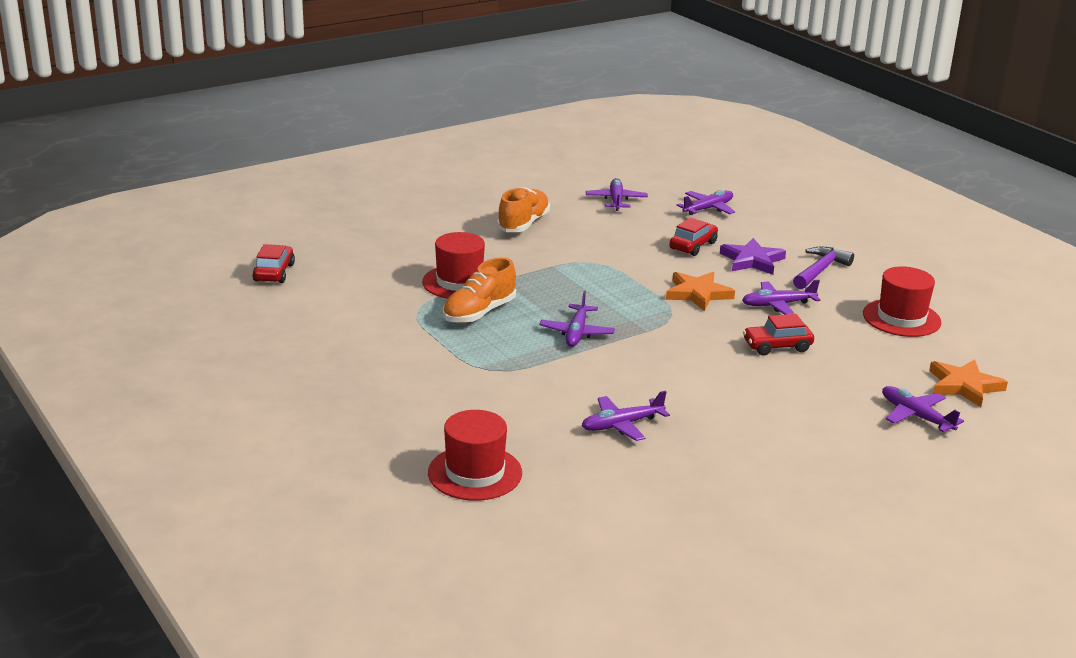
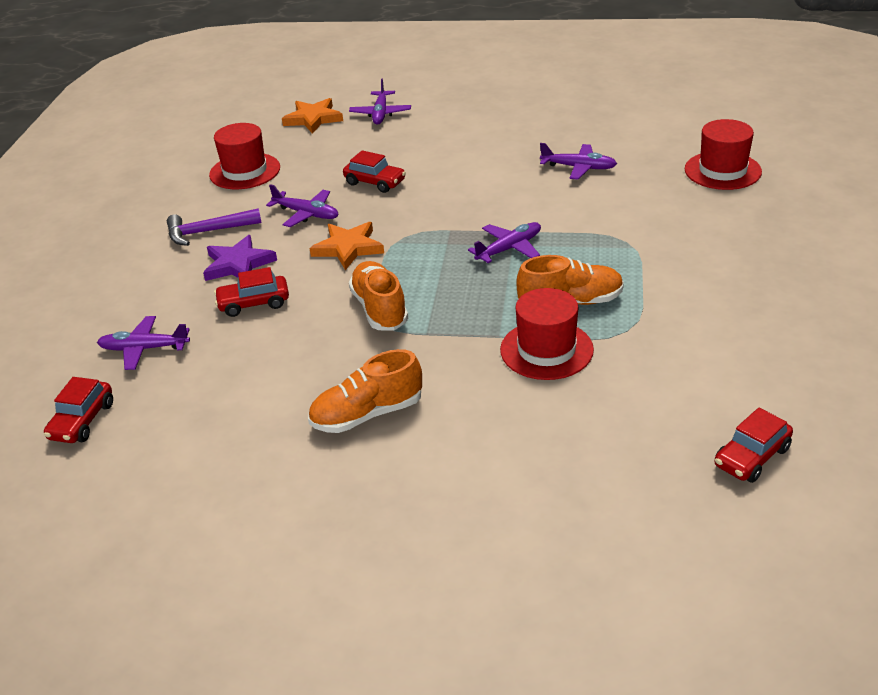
camera: 135 degrees left, 10 degrees up
(605, 268) = (379, 309): none -> orange shoe
(616, 201) = (207, 408): purple plane -> none
(671, 178) = (82, 421): none -> red car

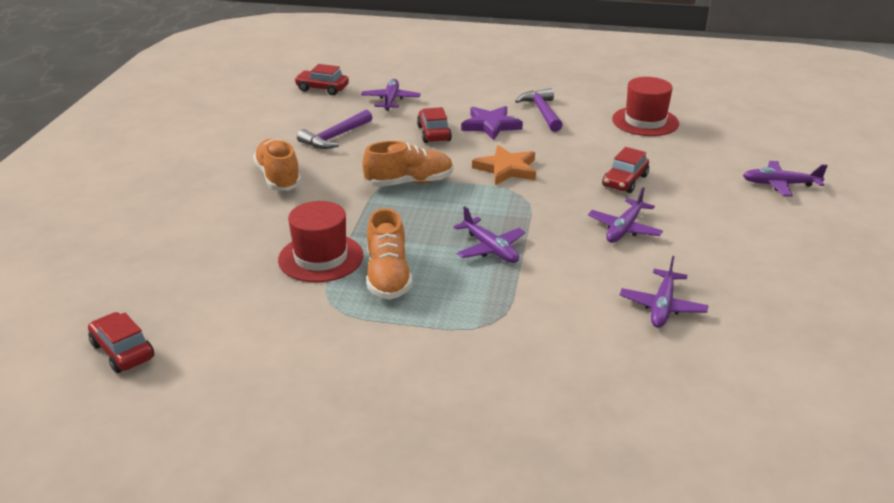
camera: 90 degrees right, 5 degrees down
(253, 383) = (335, 137): none -> purple hammer
(306, 214) = (567, 150): purple plane -> purple plane (624, 228)
(313, 119) = (759, 149): orange star -> none
(722, 170) = (660, 429): red hat -> none

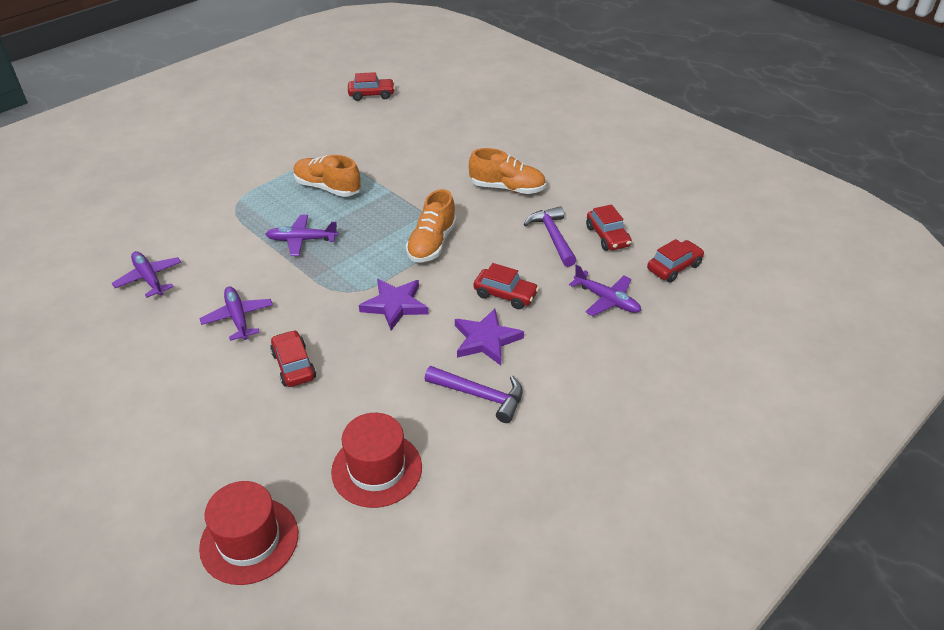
camera: 125 degrees right, 10 degrees up
(309, 118) = (607, 236): none -> red car
(321, 258) = (379, 172): red hat -> red hat (249, 540)
(506, 169) = (395, 305): orange star -> purple star
(780, 184) = (155, 476): purple plane -> none

